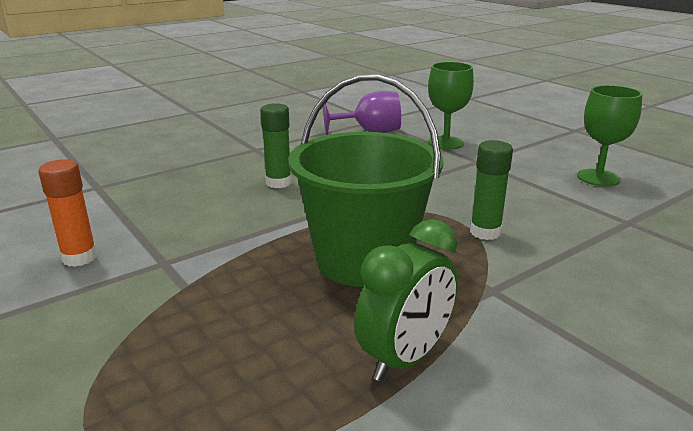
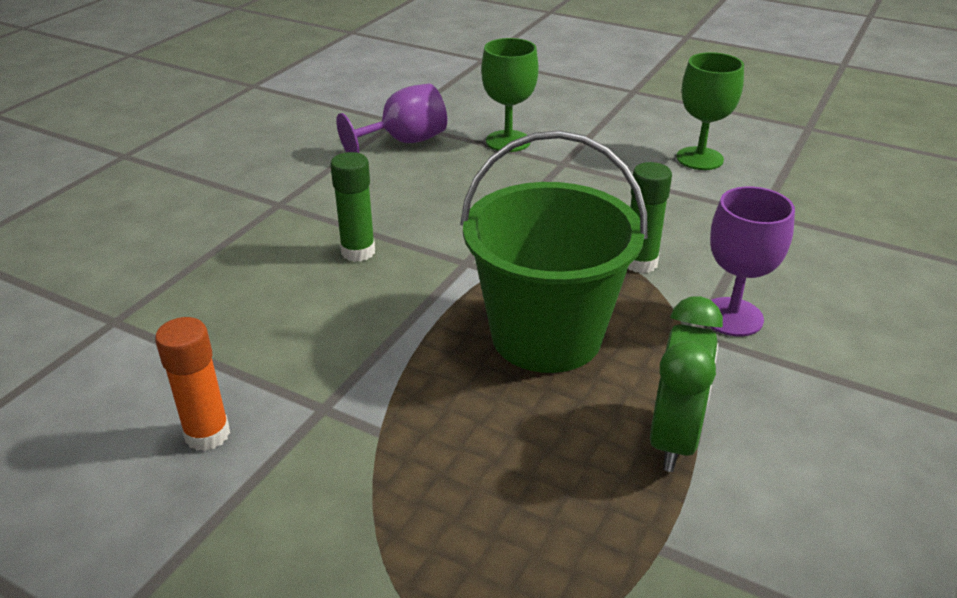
camera: 25 degrees left, 10 degrees up
(537, 286) = (732, 317): none -> purple goblet

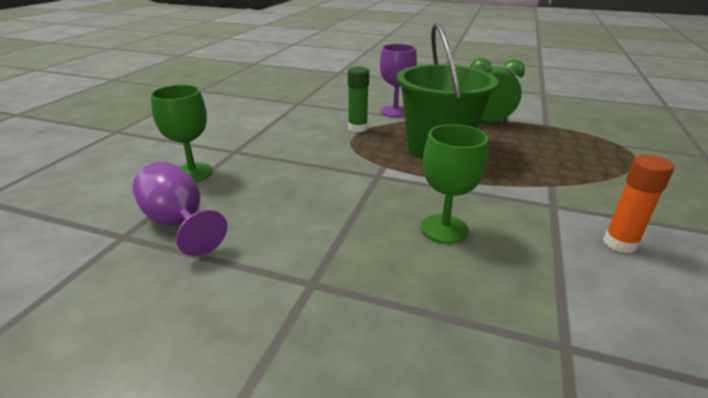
camera: 100 degrees left, 5 degrees down
(358, 252) = (382, 219): green glue stick -> none
(699, 158) = (234, 114): green goblet -> green goblet (444, 229)

